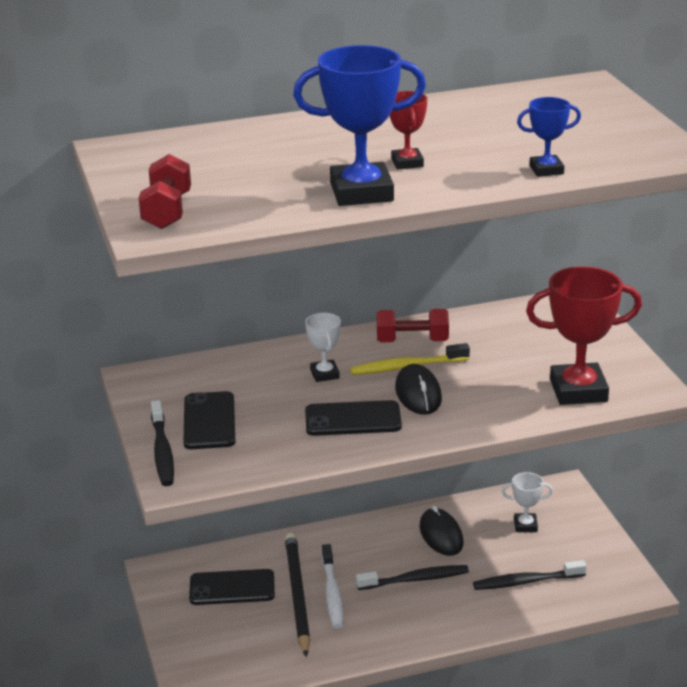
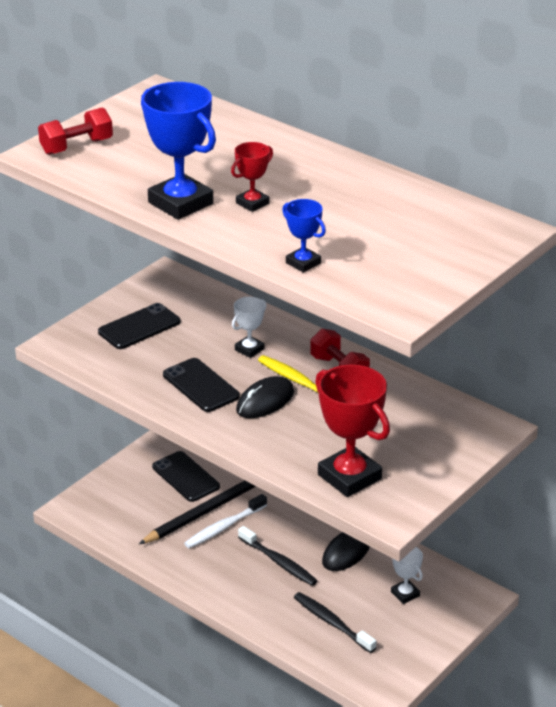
camera: 55 degrees right, 5 degrees up
(162, 451) = (86, 324): black toothbrush -> none

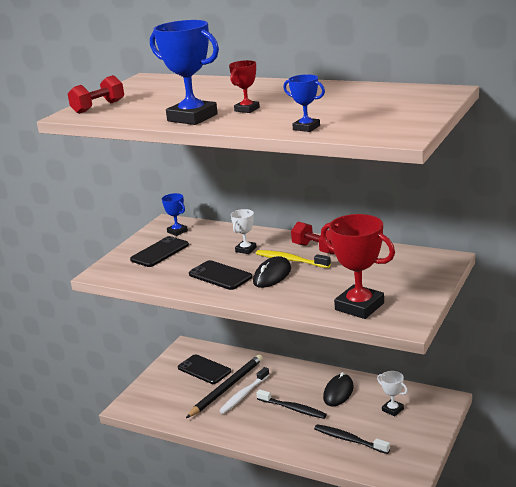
camera: 10 degrees left, 10 degrees down
(173, 295) = (177, 231): none -> blue trophy

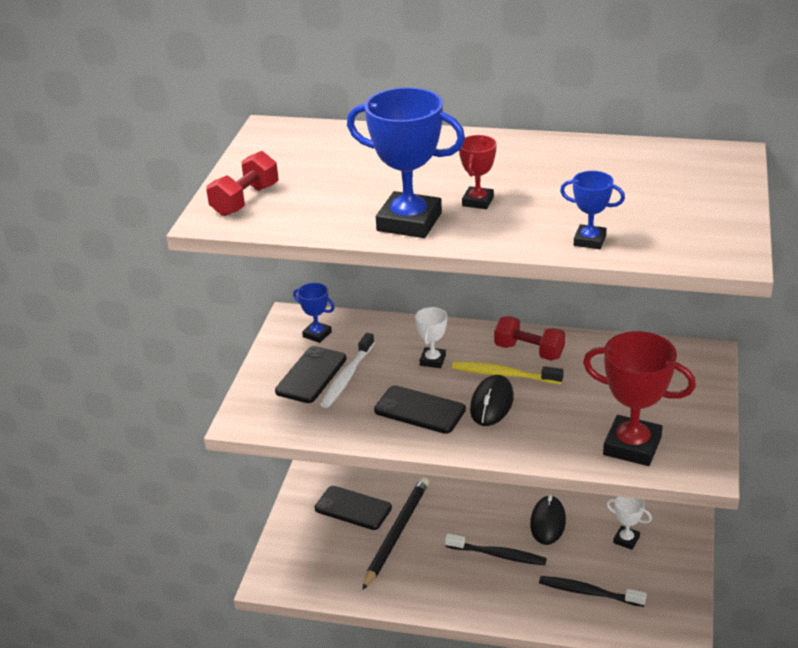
camera: 15 degrees left, 10 degrees up
(244, 395) = (424, 541): white toothbrush -> white toothbrush (347, 376)

